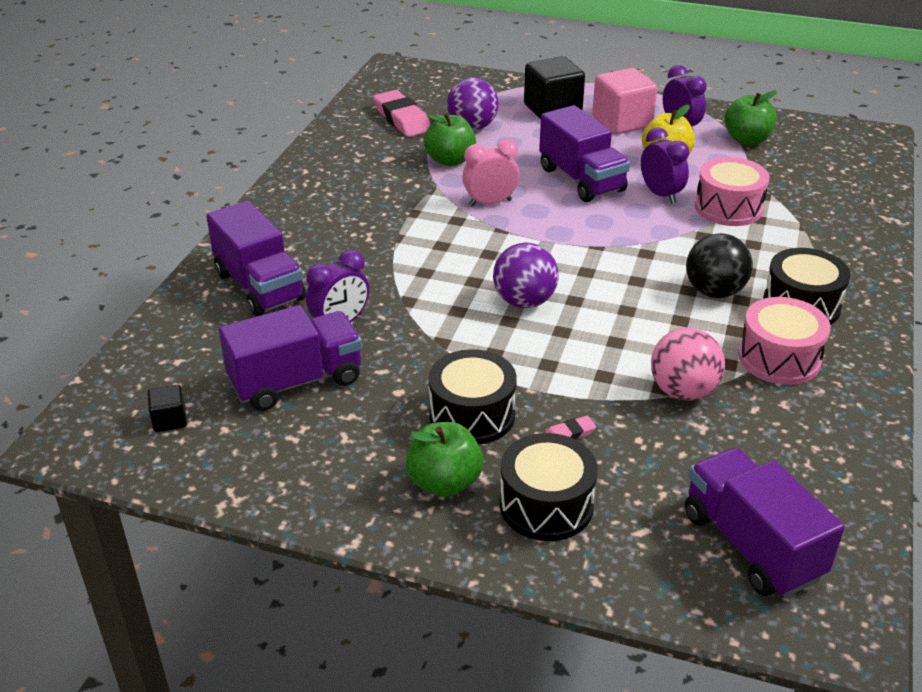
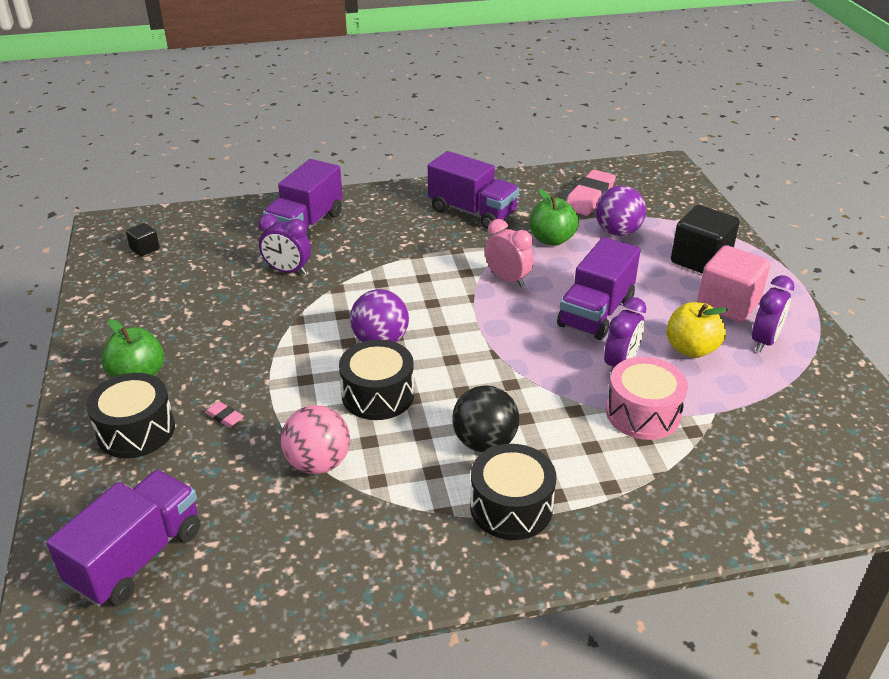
camera: 60 degrees right, 0 degrees up
(296, 381) = (211, 278): purple truck -> purple truck (472, 212)
(472, 415) = (220, 363): black drum -> black drum (378, 395)
(747, 140) = (796, 391): green apple -> none
(779, 358) = (409, 512): pink drum -> none

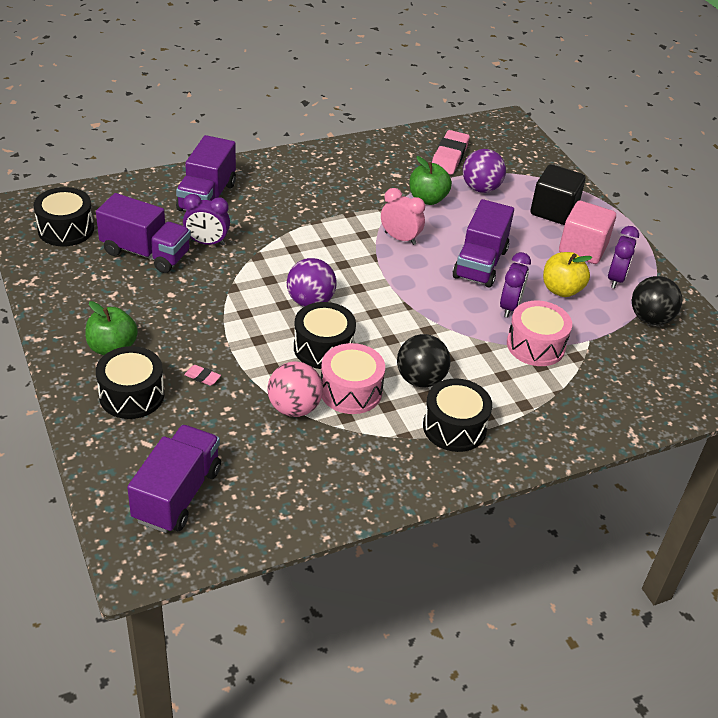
camera: 15 degrees left, 5 degrees up
(145, 249) = (66, 229): black cube -> black drum
(394, 449) = (351, 391): none -> pink drum
(472, 212) = (352, 176): purple truck -> purple truck (146, 253)
(802, 392) = (650, 319): none -> black ball

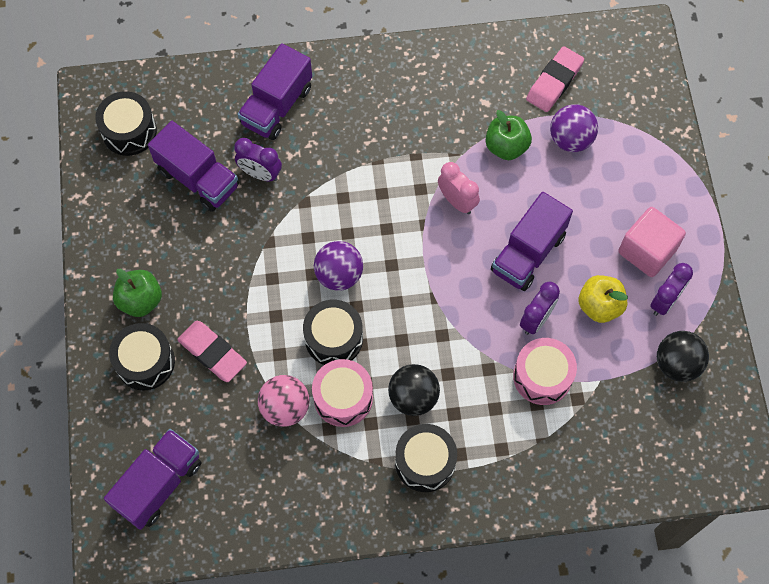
camera: 20 degrees right, 25 degrees up
(202, 377) = (212, 353): pink eraser -> pink eraser, size x2.23
(553, 211) = (638, 188): black cube -> none

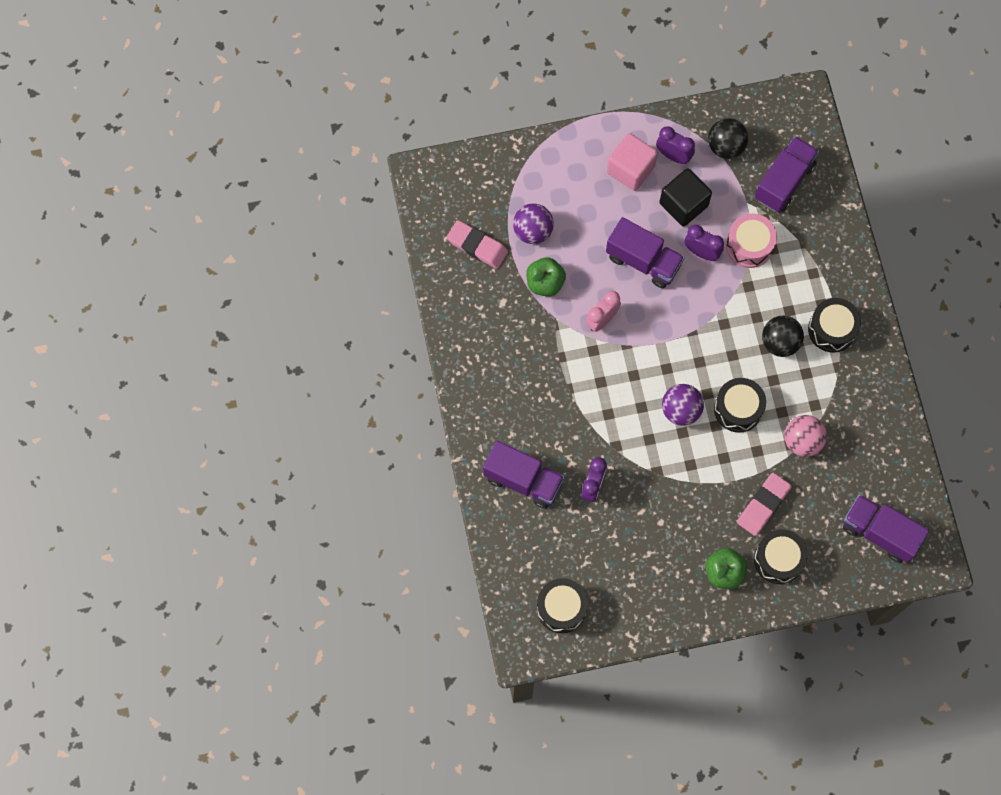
camera: 95 degrees left, 5 degrees up
(198, 178) = (603, 540): purple truck -> purple truck (784, 182)
(343, 398) = (788, 396): pink drum -> none
(599, 306) = (683, 204): yellow apple -> black cube

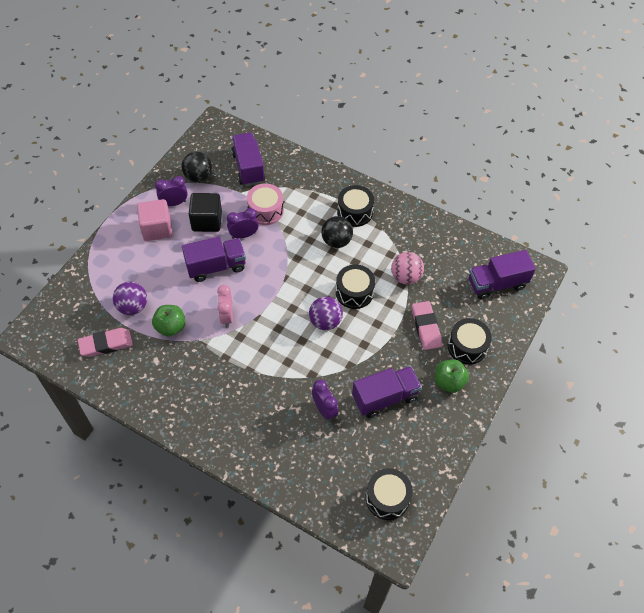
camera: 50 degrees left, 15 degrees down
(523, 480) = (280, 447): purple truck -> purple truck (385, 397)

